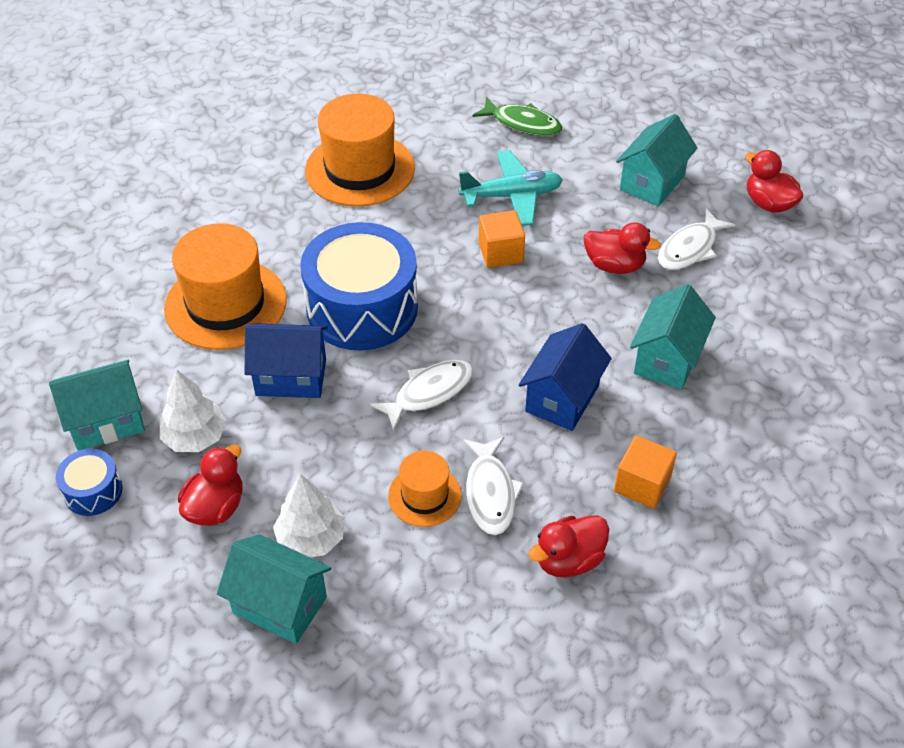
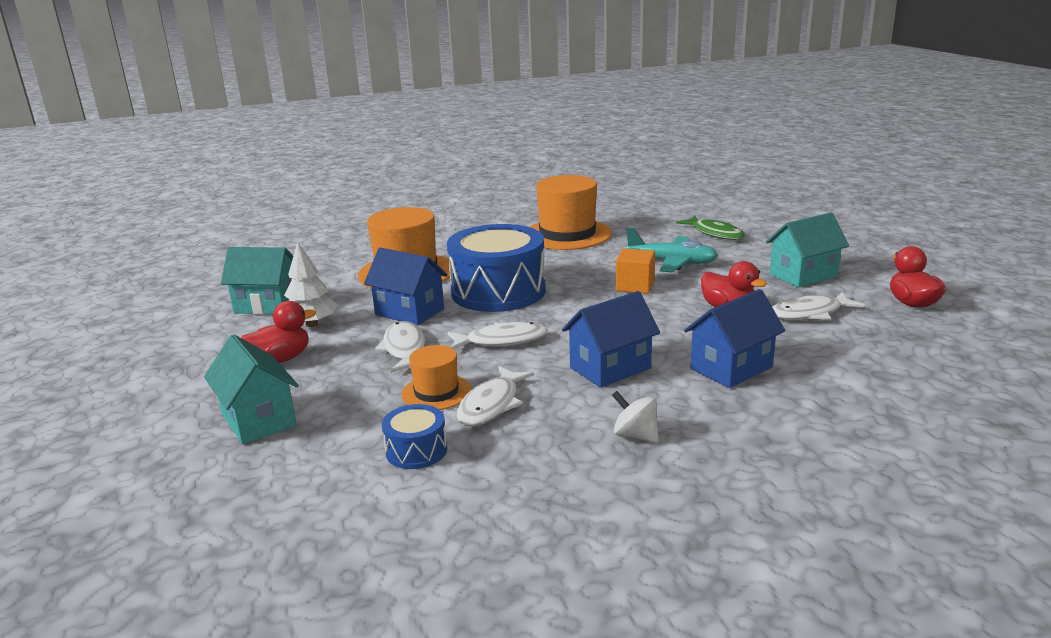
camera: 30 degrees right, 25 degrees down
(93, 491) = (217, 332): blue drum -> blue drum (416, 450)
(311, 538) = (325, 391): white tree -> none
(338, 442) = (404, 349): none -> white fish
(568, 560) = (517, 463): red duck -> none
(642, 484) = (635, 435): orange cube -> white spinning top
(667, 359) = (731, 368): turquoise house -> blue house

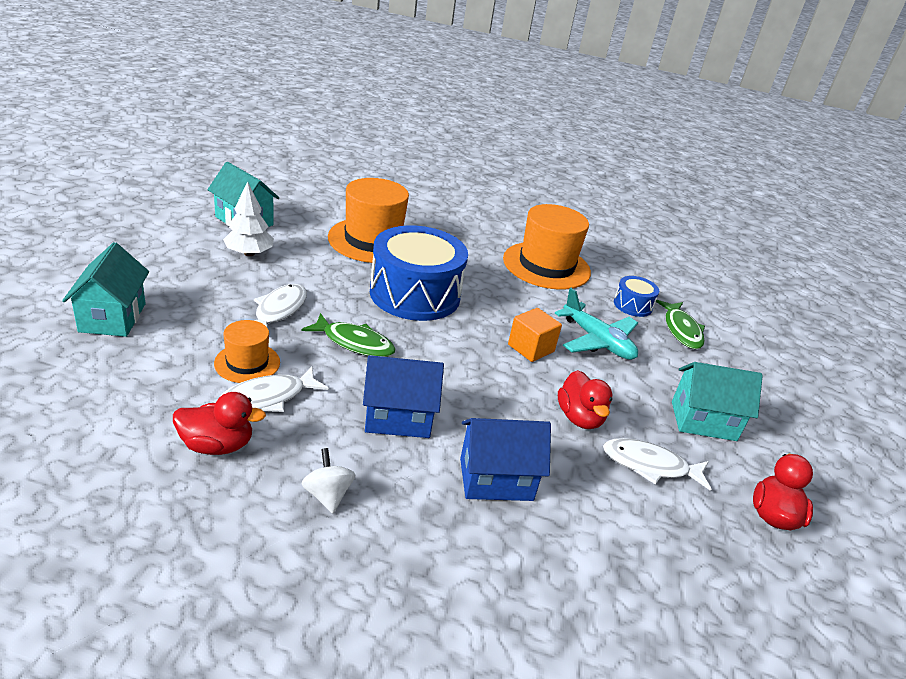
camera: 25 degrees right, 10 degrees up
(281, 359) = (191, 273): red duck -> red duck (217, 445)
(409, 312) = (326, 278): blue house -> none
(416, 450) = (166, 406): blue drum -> blue drum (632, 305)
(502, 341) = (354, 343): white fish -> green fish

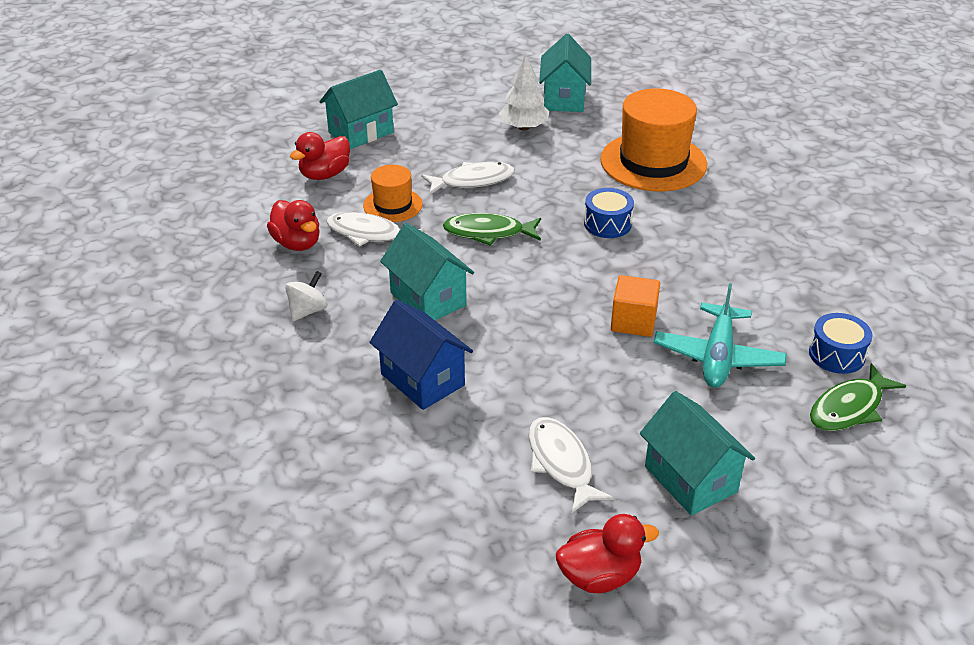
camera: 60 degrees right, 5 degrees up
(354, 343) = (488, 233): green fish -> green fish turned 105 degrees clockwise
(398, 418) = (428, 299): blue house -> turquoise house
(415, 294) = (607, 224): blue drum -> blue drum, size x0.46
(546, 265) = (805, 268): orange hat -> none
(579, 418) = (570, 393): red duck -> red duck (325, 175)

